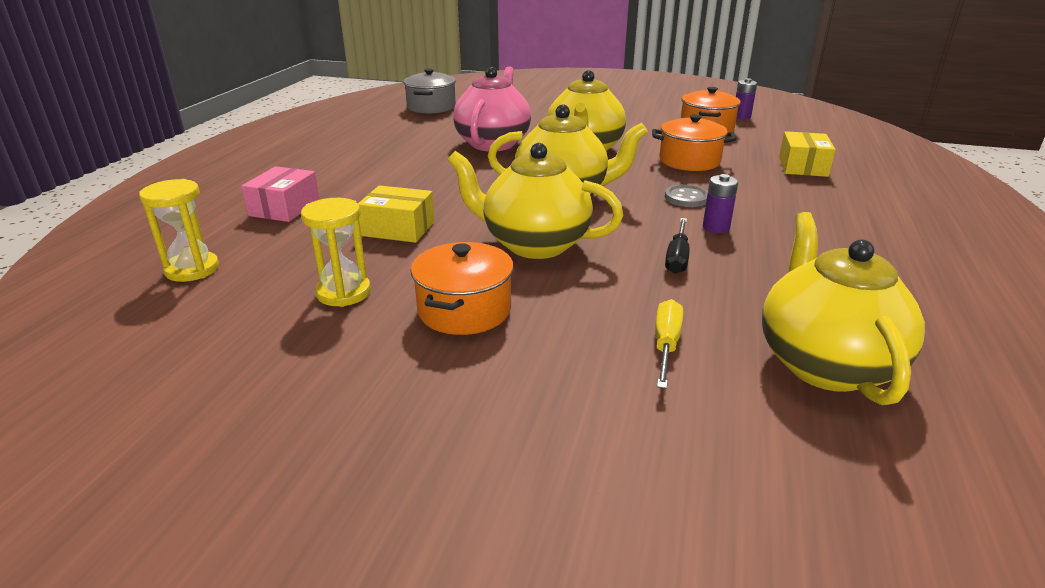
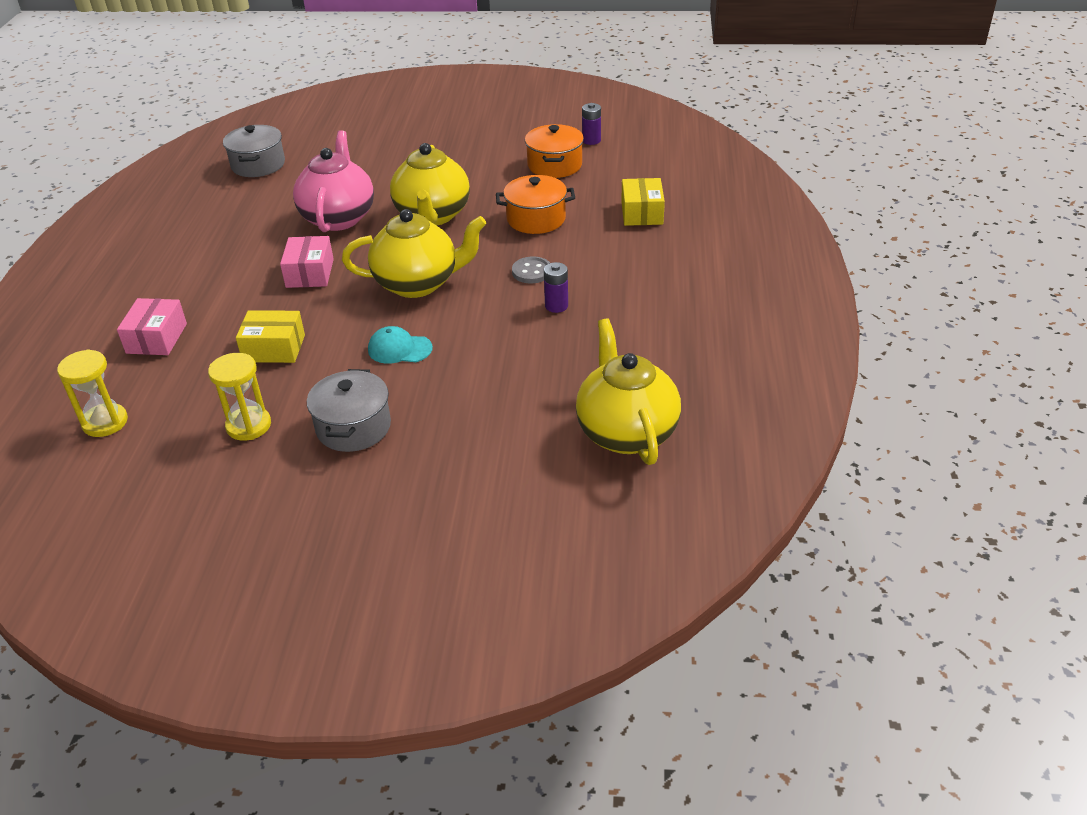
camera: 10 degrees left, 10 degrees up
(454, 177) = (310, 273): none -> pink box
(464, 310) = (353, 427): orange pot -> grey pot
(534, 244) = (399, 349): yellow teapot -> turquoise cap
(666, 345) = (513, 434): yellow screwdriver -> none
(677, 258) = (522, 346): black screwdriver -> none

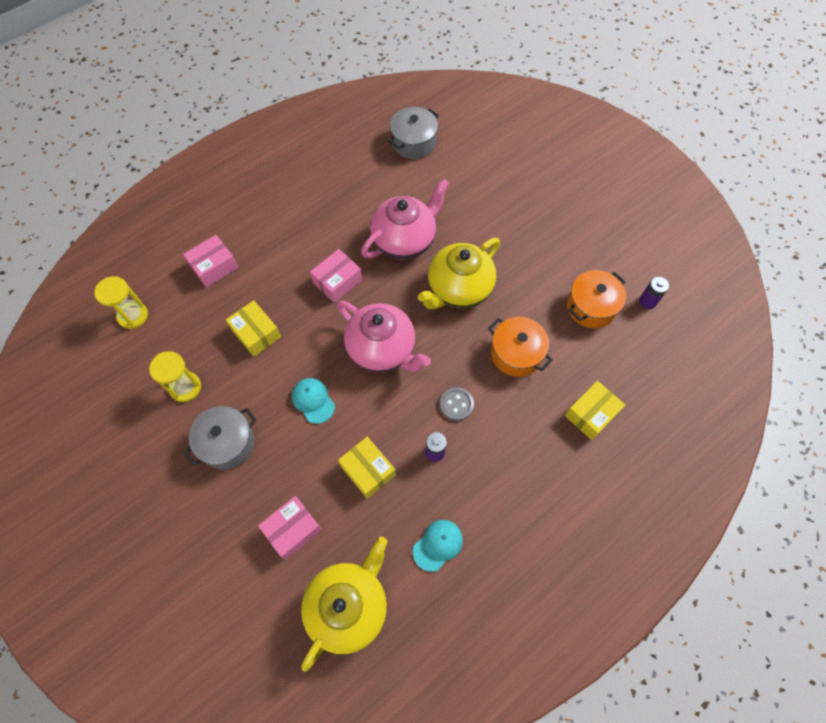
camera: 45 degrees right, 25 degrees up
(418, 283) = (382, 350): yellow teapot -> pink teapot
(505, 429) = (292, 529): none -> pink box
(516, 352) = (368, 470): none -> yellow box
(641, 349) = (438, 545): none -> turquoise cap

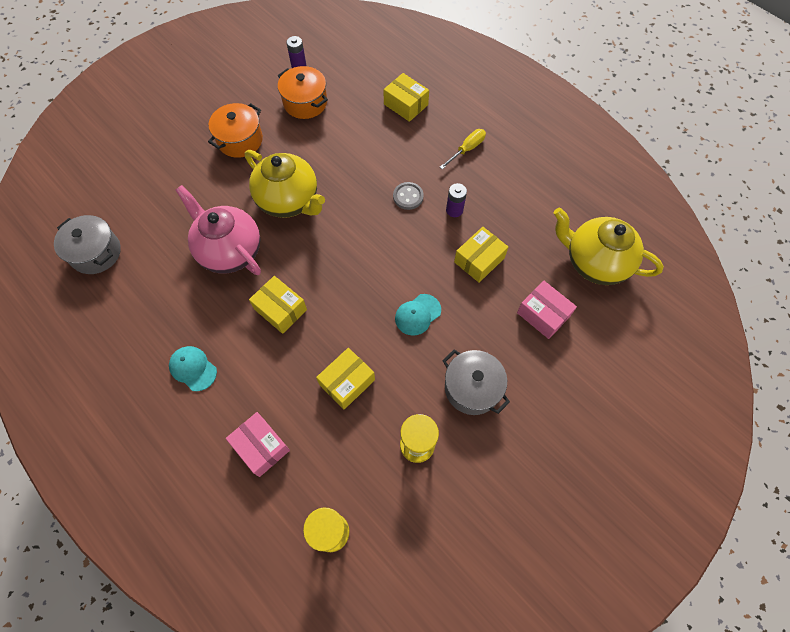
camera: 95 degrees left, 0 degrees up
(337, 281) = (280, 309): pink box -> yellow box
(382, 350) = (358, 259): pink teapot -> none
(438, 545) = (532, 203): turquoise cap -> turquoise cap (193, 368)
(516, 353) = (354, 155): orange pot -> orange pot (240, 140)
(521, 478) = (467, 149): none -> yellow screwdriver

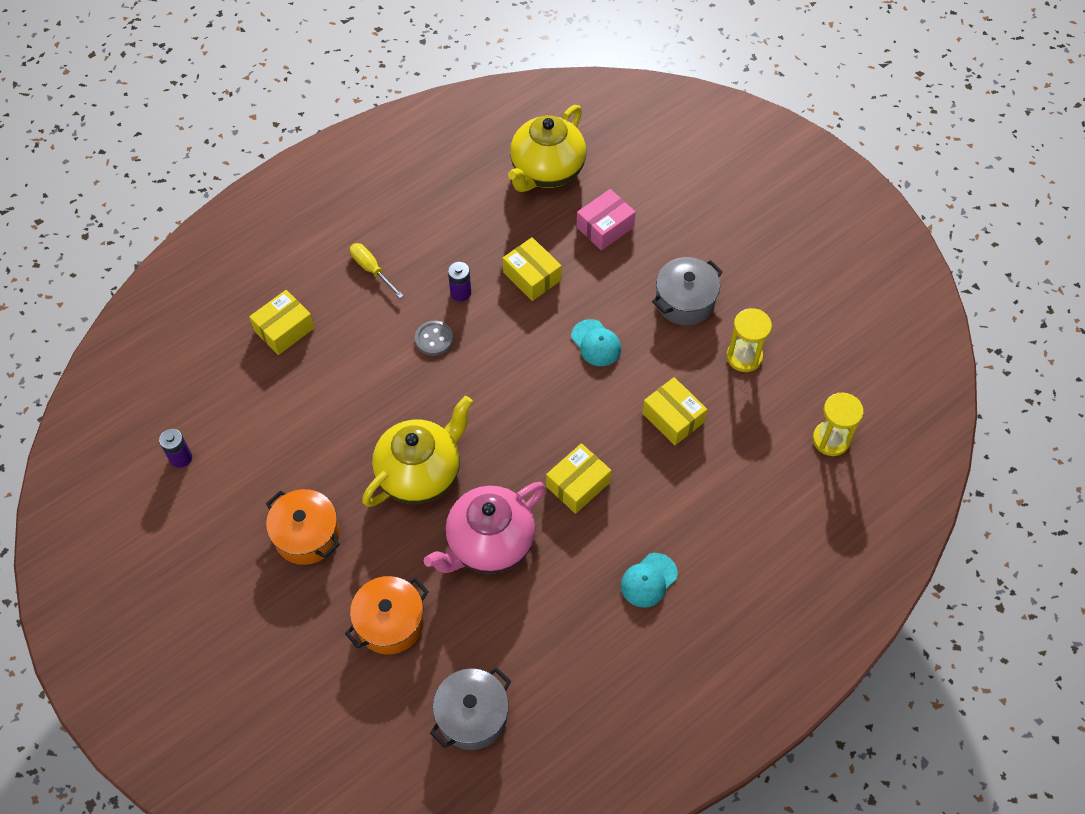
camera: 85 degrees left, 5 degrees down
(261, 447) = (743, 505): pink box -> none
(305, 102) = (255, 451): orange pot -> orange pot (390, 622)

